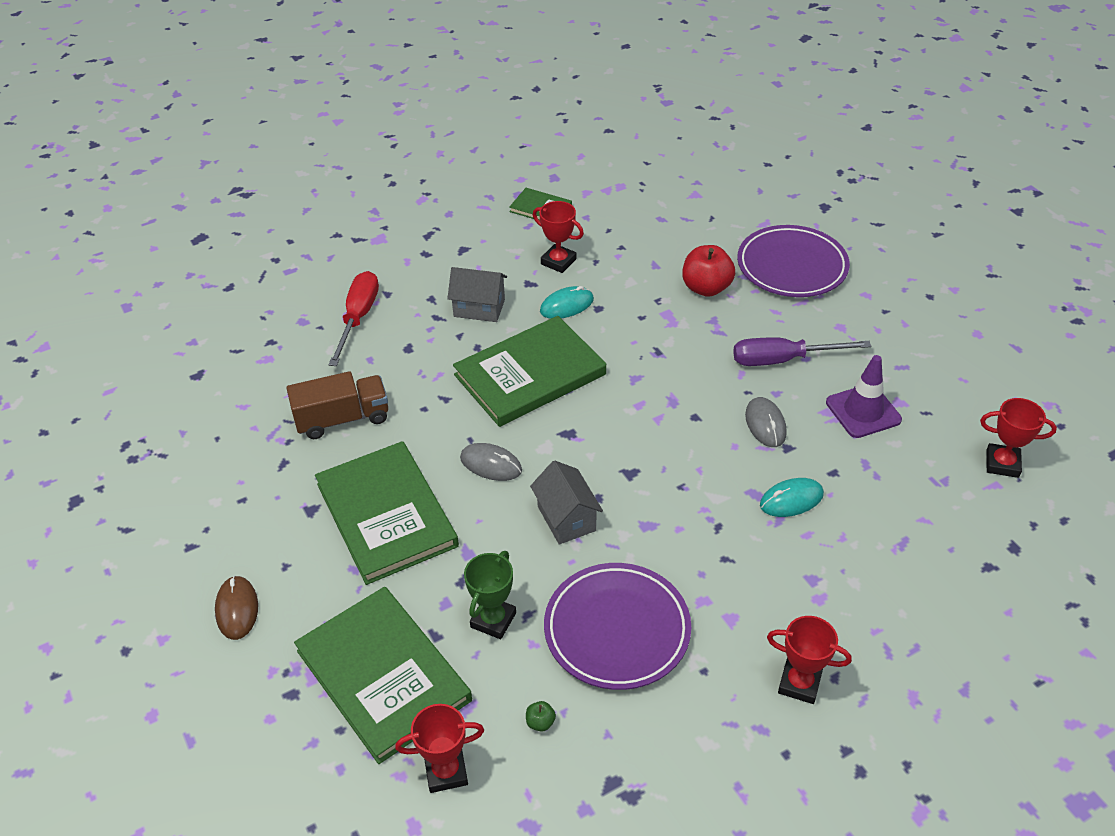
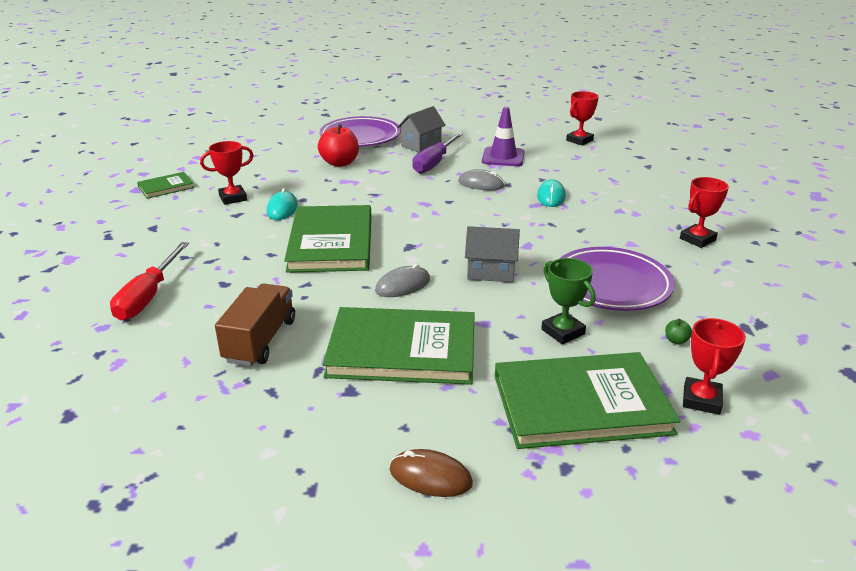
camera: 60 degrees left, 15 degrees down
(358, 318) = (148, 296): red screwdriver -> red screwdriver turned 120 degrees counterclockwise
(479, 308) = (229, 240): grey house -> grey house (421, 145)

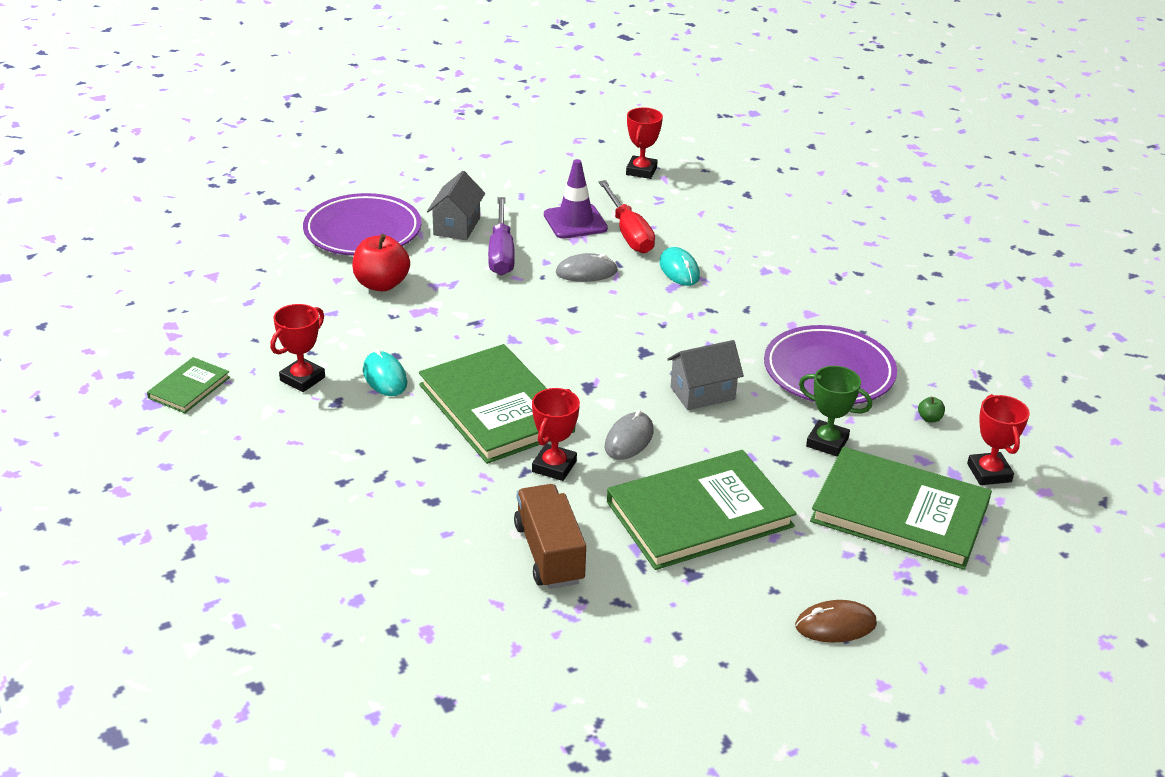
camera: 30 degrees left, 5 degrees up
(148, 296) = (363, 546): red screwdriver -> red screwdriver (628, 233)
(581, 404) = (899, 512): green book -> green book turned 60 degrees clockwise
(697, 239) = (867, 289): red trophy -> red trophy (554, 466)

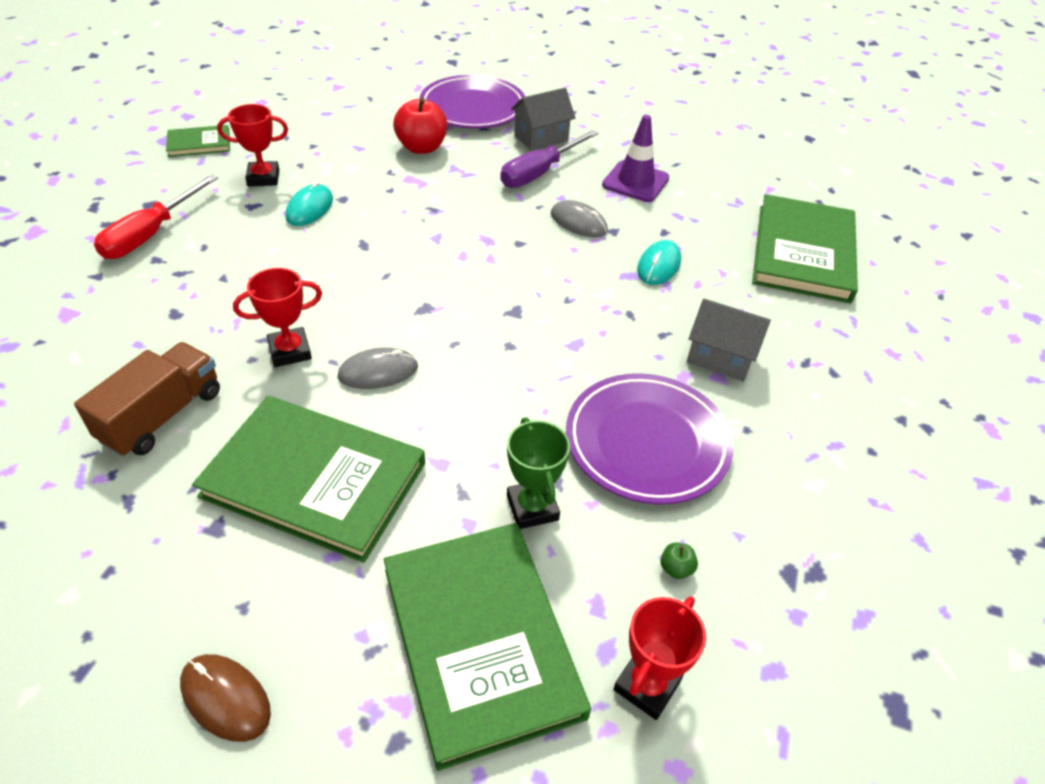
camera: 45 degrees right, 10 degrees up
(496, 408) = (334, 278): green book -> green book (803, 252)
(628, 233) = (665, 213): red screwdriver -> red screwdriver (151, 234)
(641, 171) = (758, 173): red trophy -> none
(702, 393) = (501, 378): grey house -> grey house (720, 358)

